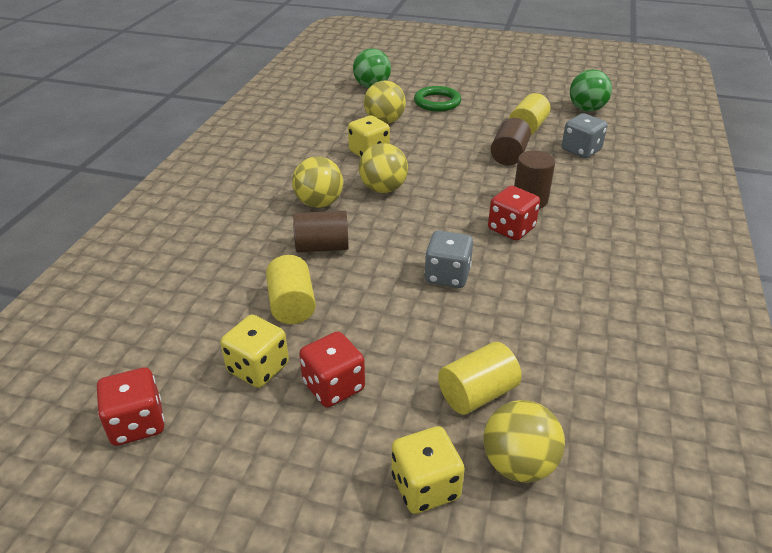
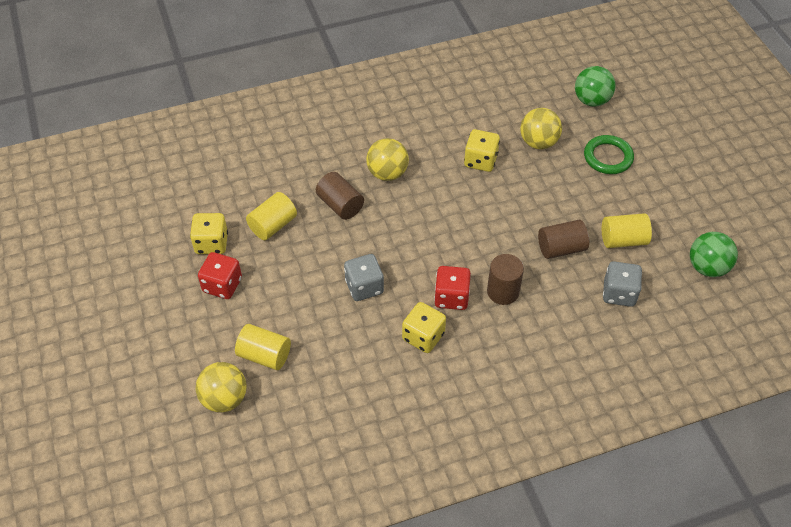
camera: 55 degrees right, 15 degrees up
(137, 423) = (140, 221): red dice -> none
(383, 189) = (437, 197): yellow ball -> none
(425, 486) = (182, 364): yellow dice -> yellow dice (423, 336)

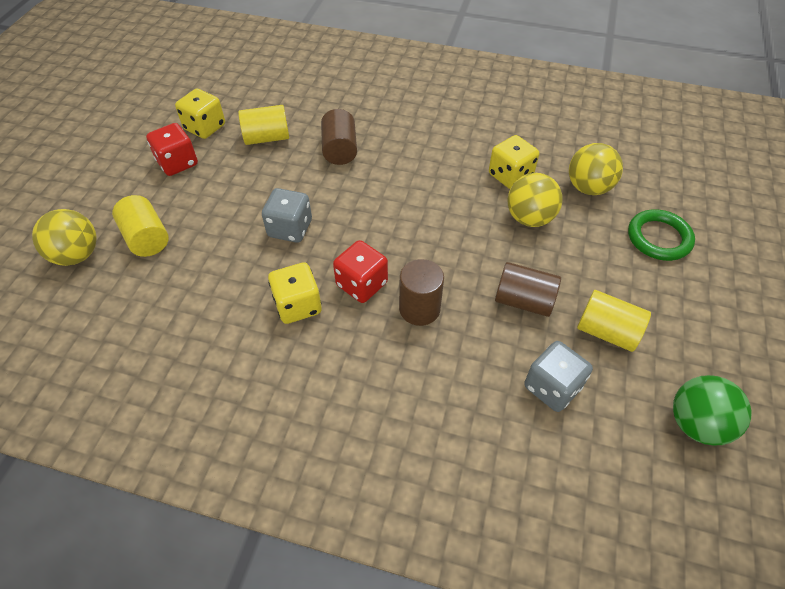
camera: 35 degrees right, 0 degrees up
(387, 173) = (408, 144): yellow ball -> yellow ball (529, 218)
(591, 100) = (684, 176): green ball -> none

